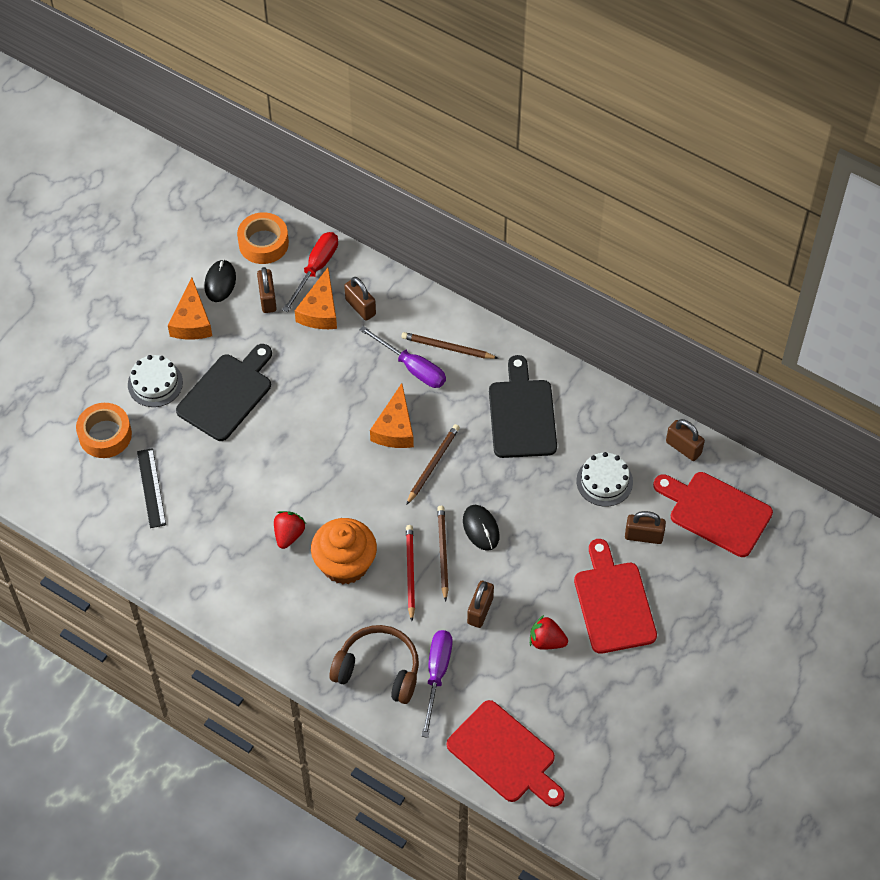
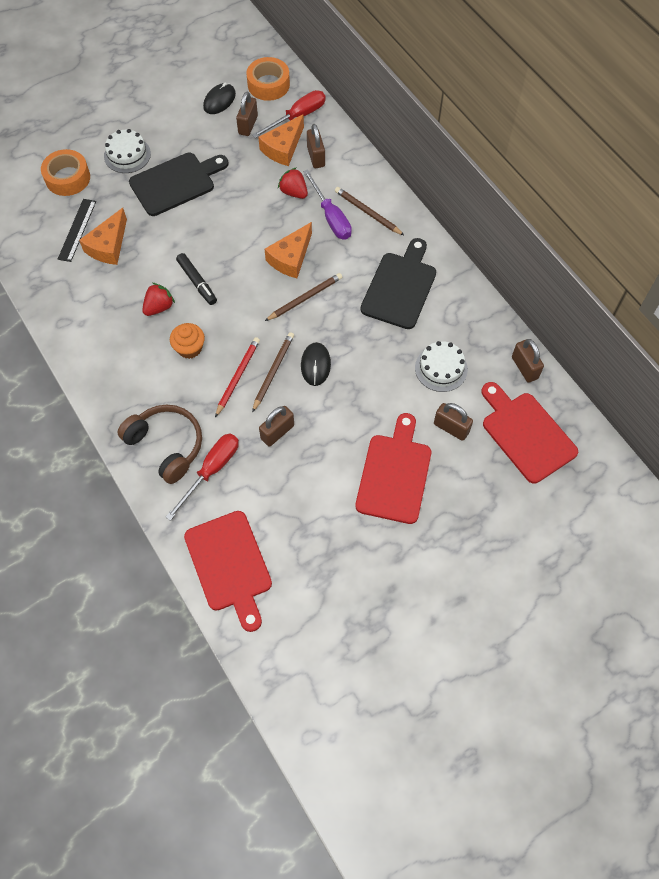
camera: 25 degrees right, 5 degrees up
(192, 321) = (181, 120): orange cheese -> orange cheese (108, 246)
(313, 492) = (197, 282): none -> black marker
(345, 564) = (189, 348): orange cupcake -> orange cupcake, size x0.59
(437, 675) = (211, 471): purple screwdriver -> red screwdriver
(546, 641) = (319, 482): red strawberry -> red strawberry (294, 192)

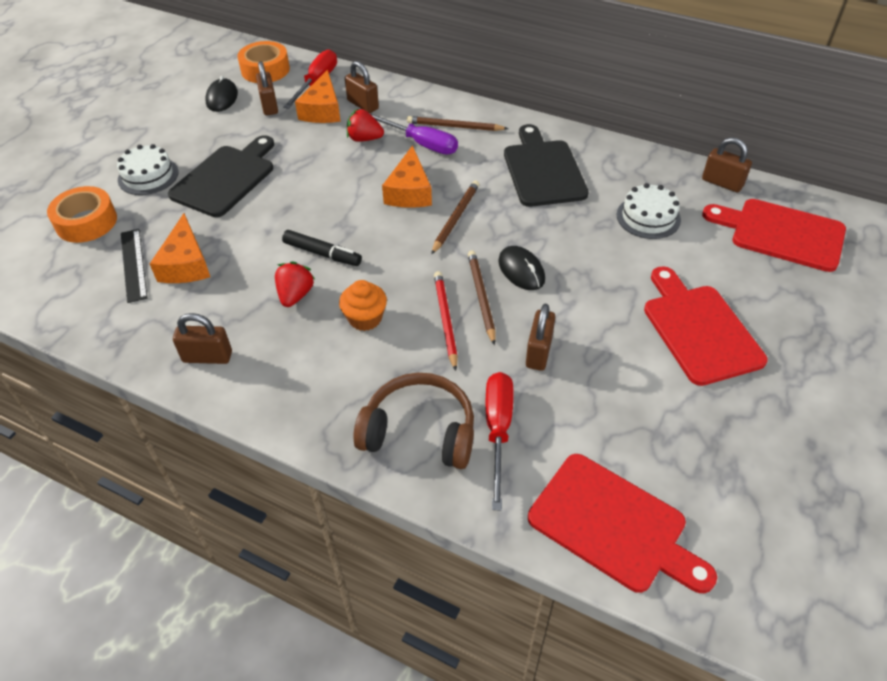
camera: 30 degrees left, 15 degrees down
(451, 428) = (710, 262): brown padlock -> brown padlock (207, 357)

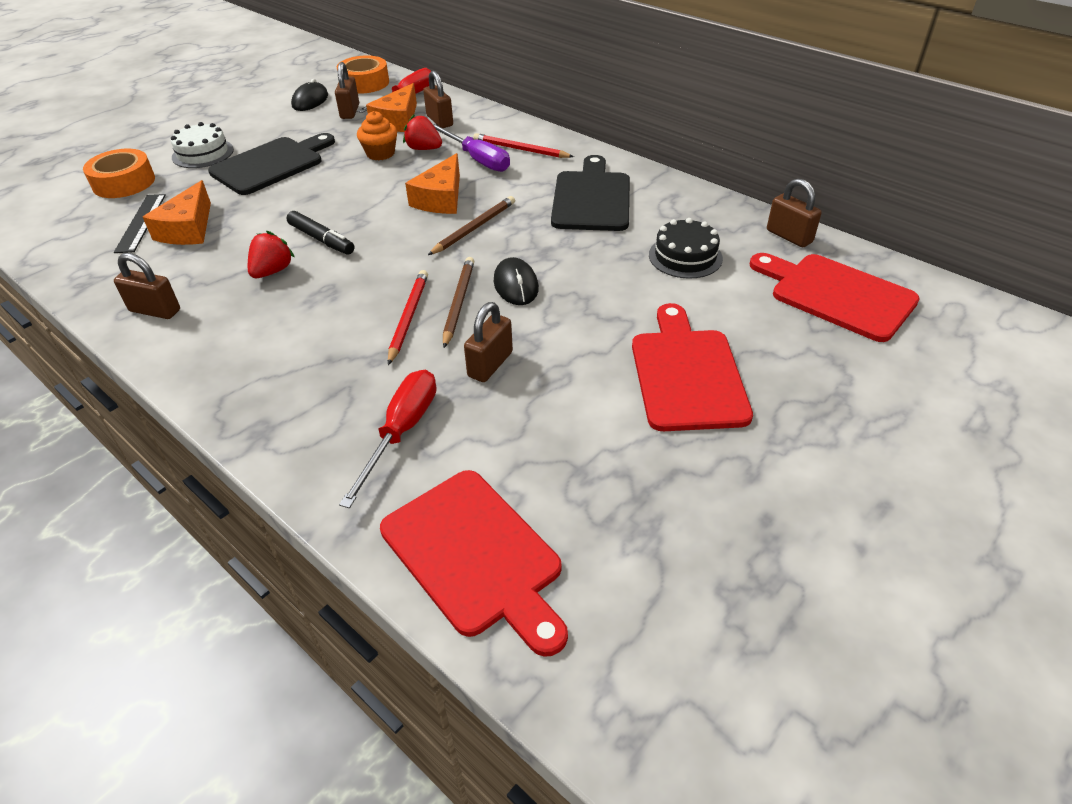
camera: 15 degrees right, 5 degrees down
(365, 318) = (327, 302): orange cupcake -> orange cupcake (380, 153)
(419, 431) = (318, 416): brown headphones -> none
(454, 127) = (520, 149): brown pencil -> red pencil
(648, 217) = (685, 256): white cake -> black cake

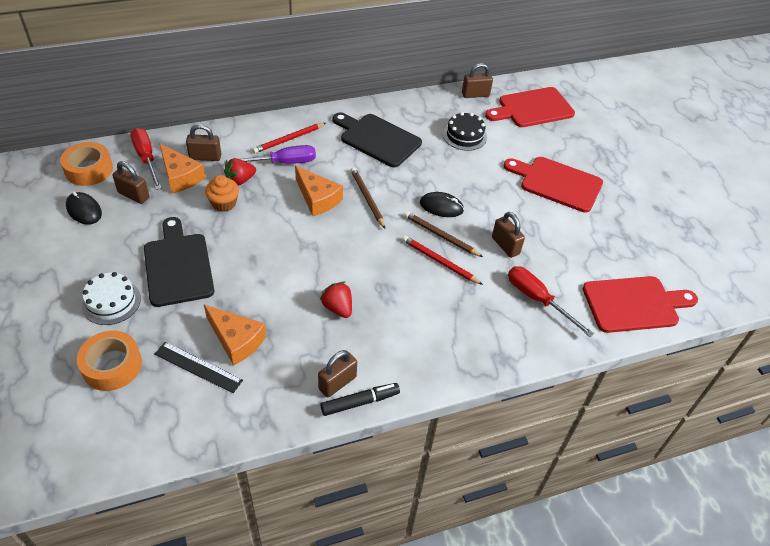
camera: 65 degrees left, 5 degrees up
(321, 239) = (318, 271): black marker -> black marker (360, 402)

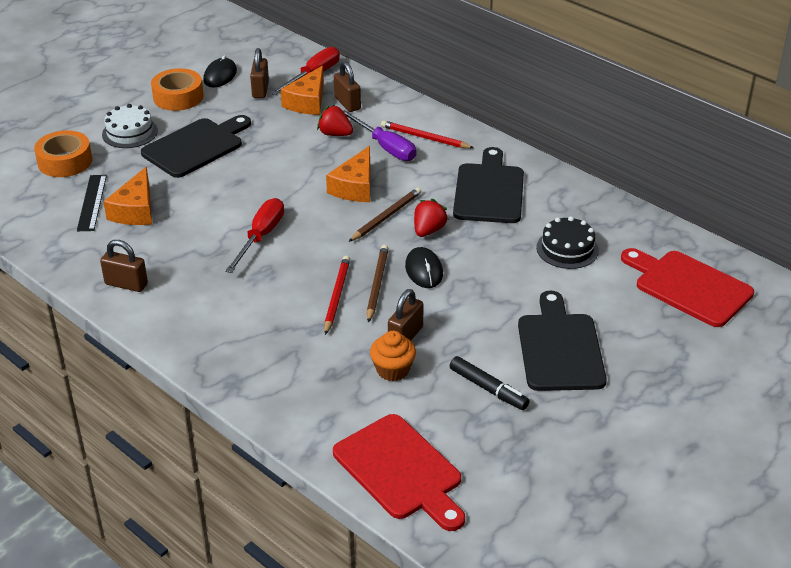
camera: 65 degrees right, 10 degrees down
(89, 170) = (270, 56): orange tape -> orange tape (178, 97)
(224, 203) = (295, 138): orange cupcake -> orange cupcake (392, 370)
(338, 308) = (217, 252): red strawberry -> red strawberry (428, 230)
(360, 402) = (113, 305): black marker -> black marker (488, 389)
(475, 94) = (658, 233): brown padlock -> none
(538, 300) = (340, 386): red screwdriver -> red screwdriver (261, 237)
(557, 183) = (560, 348): red cutting board -> black cutting board

